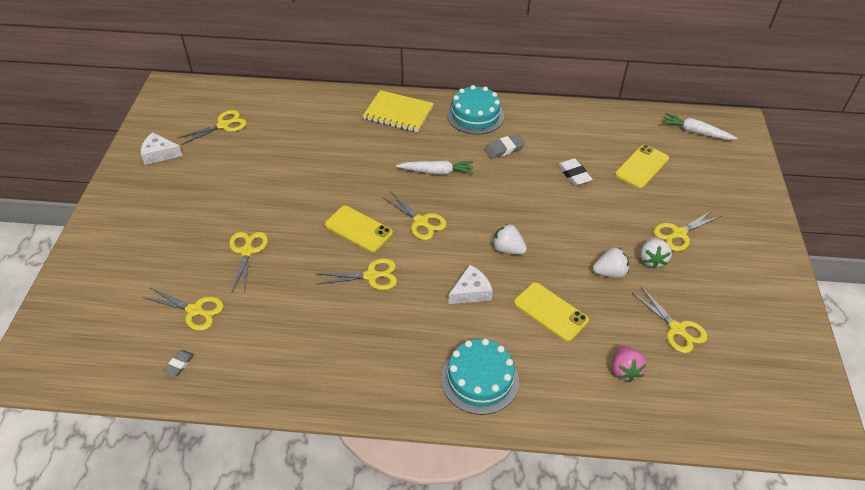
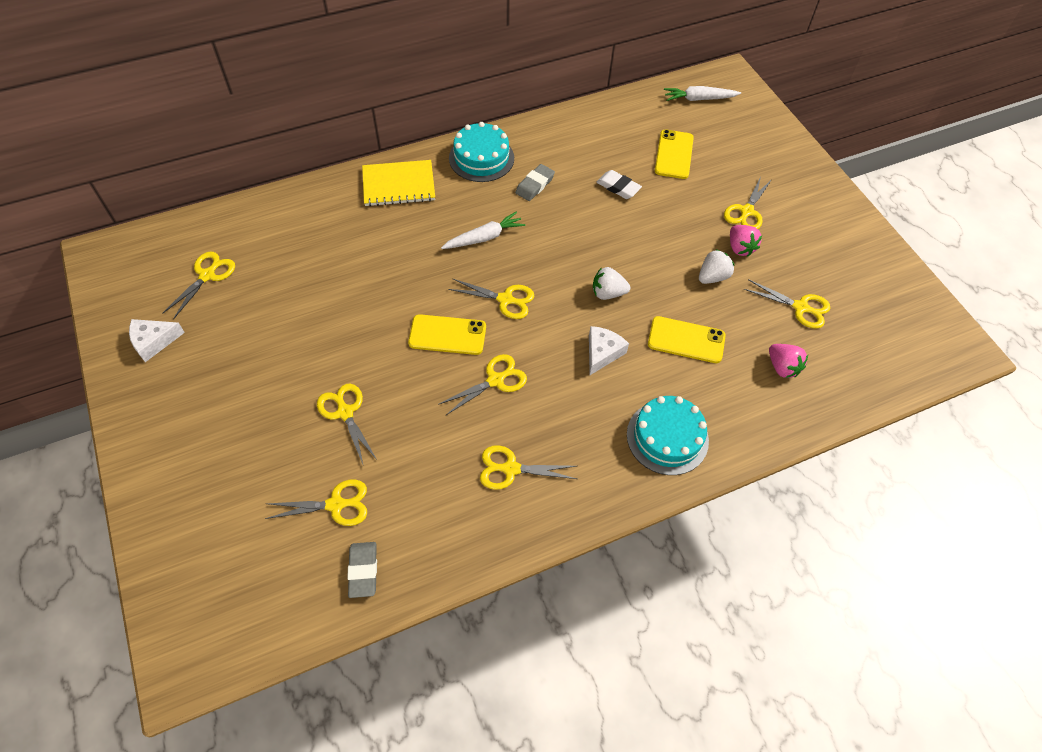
camera: 30 degrees left, 10 degrees up
(179, 364) = (363, 570): grey eraser -> grey eraser, size x1.55
(336, 344) = (511, 469): none -> yellow scissors
(652, 260) = (740, 248): white strawberry -> pink strawberry

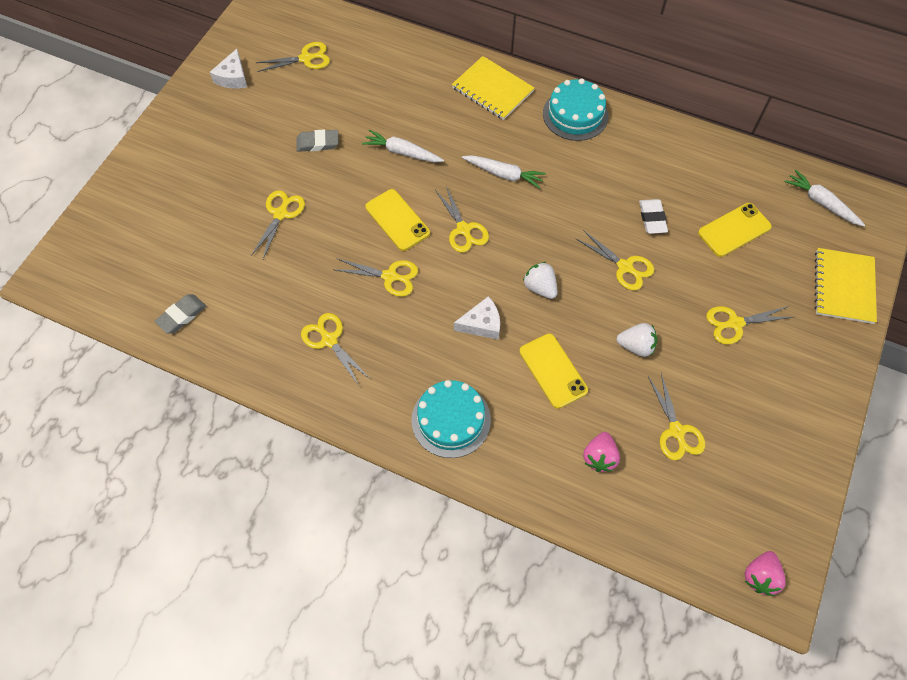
camera: 50 degrees right, 5 degrees up
(154, 341) = (233, 77): white cheese -> white cheese turned 105 degrees counterclockwise
(335, 504) = (212, 264): yellow scissors -> yellow scissors (624, 267)
(386, 283) = (402, 152): none -> white carrot
(534, 185) = (589, 165): grey eraser -> grey eraser (317, 143)
(740, 248) = (689, 345): pink strawberry -> pink strawberry (760, 576)
(772, 139) = (844, 287): none -> yellow notebook

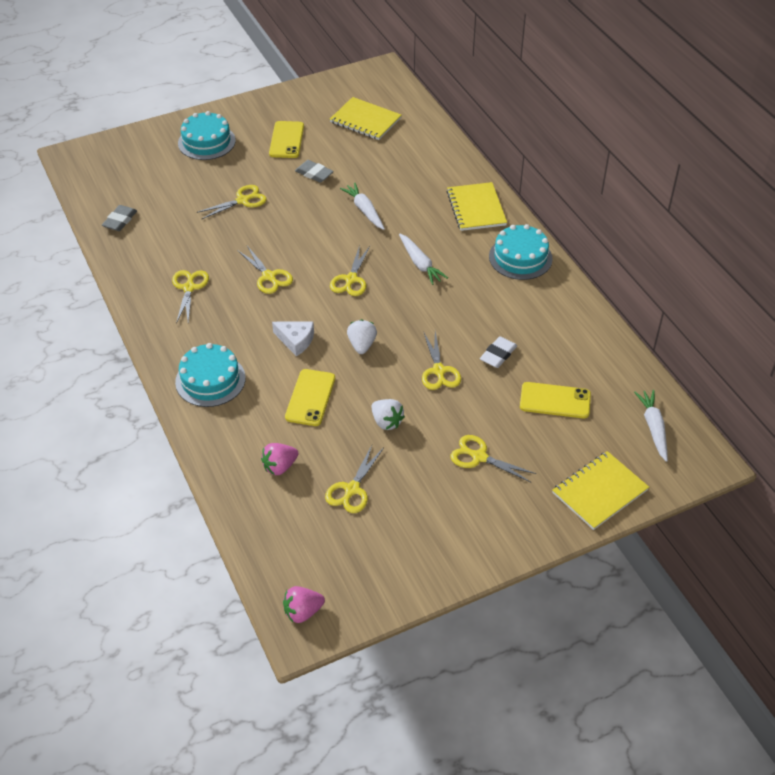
camera: 40 degrees right, 15 degrees down
(176, 173) = (206, 142): none -> turquoise cake
(182, 315) = (120, 220): grey eraser -> grey eraser turned 60 degrees counterclockwise
(233, 77) = (304, 106): white cheese -> none
(306, 58) = (365, 120): yellow scissors -> yellow notebook
(397, 220) = (313, 247): yellow phone -> yellow phone (286, 140)

